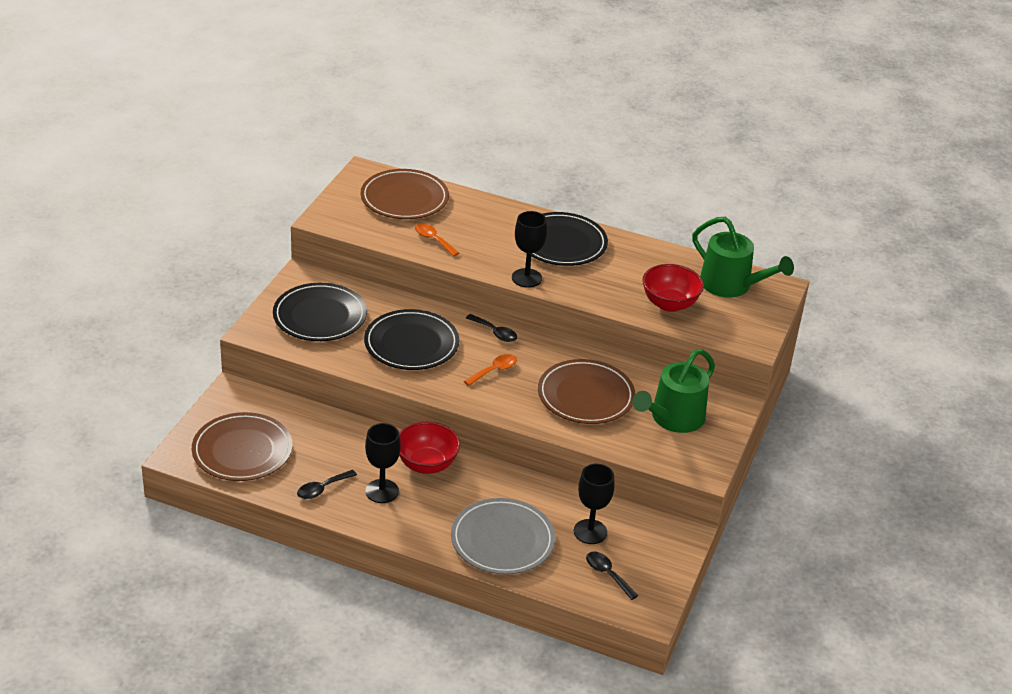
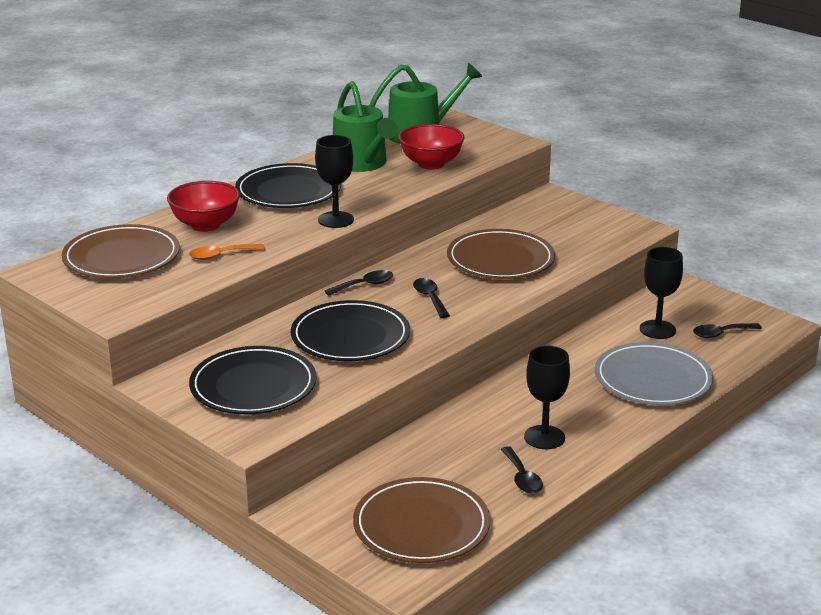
camera: 65 degrees left, 10 degrees down
(426, 464) = (512, 400): red bowl -> red bowl (205, 225)
(494, 370) = (430, 298): orange spoon -> black spoon
(673, 418) = (558, 226): green watering can -> green watering can (362, 164)

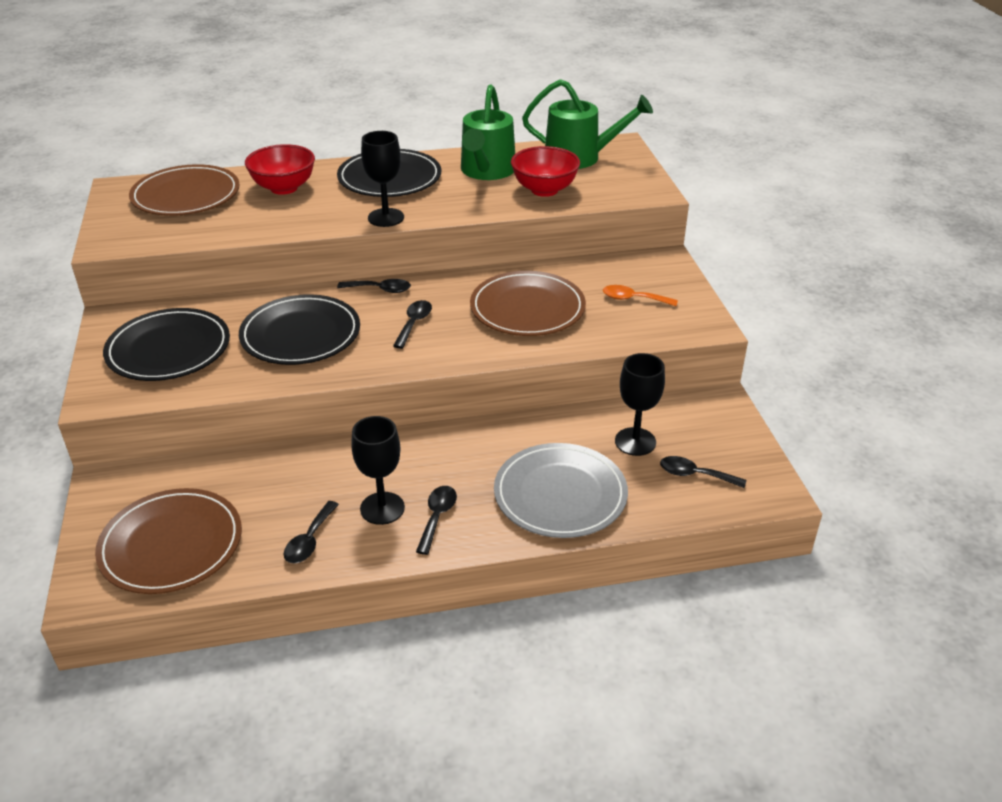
camera: 35 degrees right, 10 degrees up
(221, 255) = (253, 219): orange spoon -> orange spoon (633, 299)
(590, 426) = (437, 517): none -> black spoon

